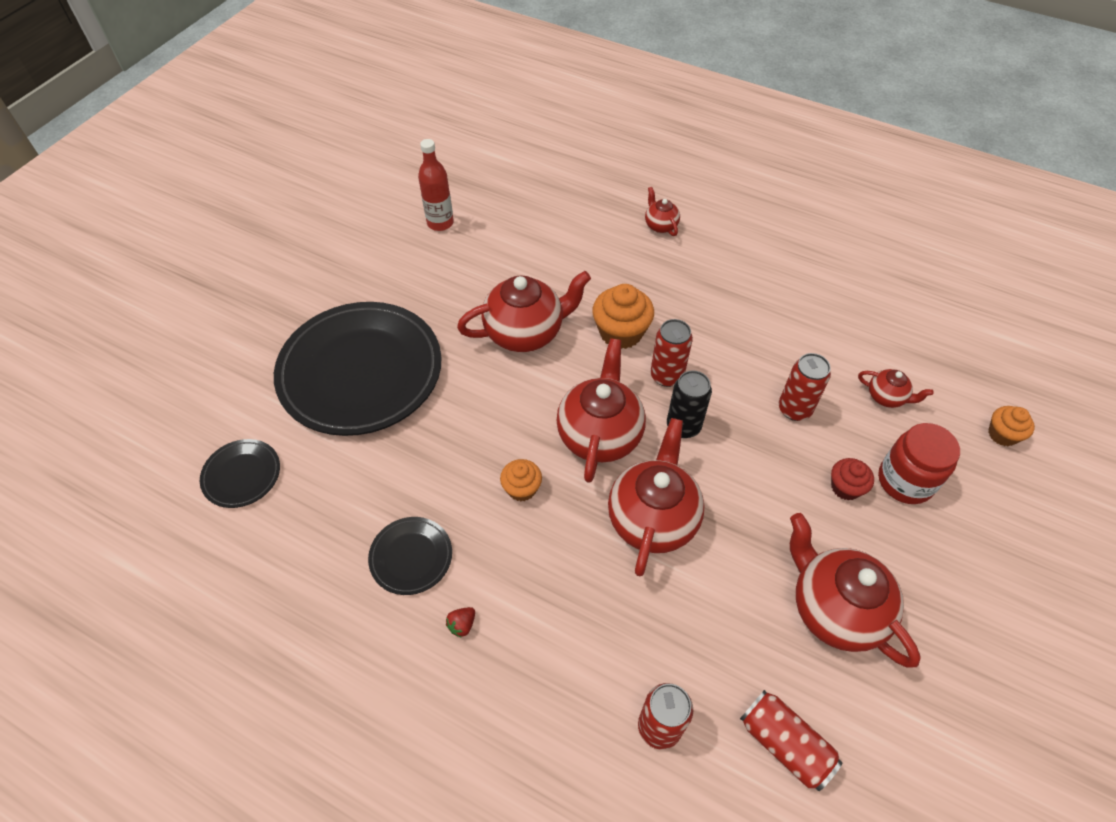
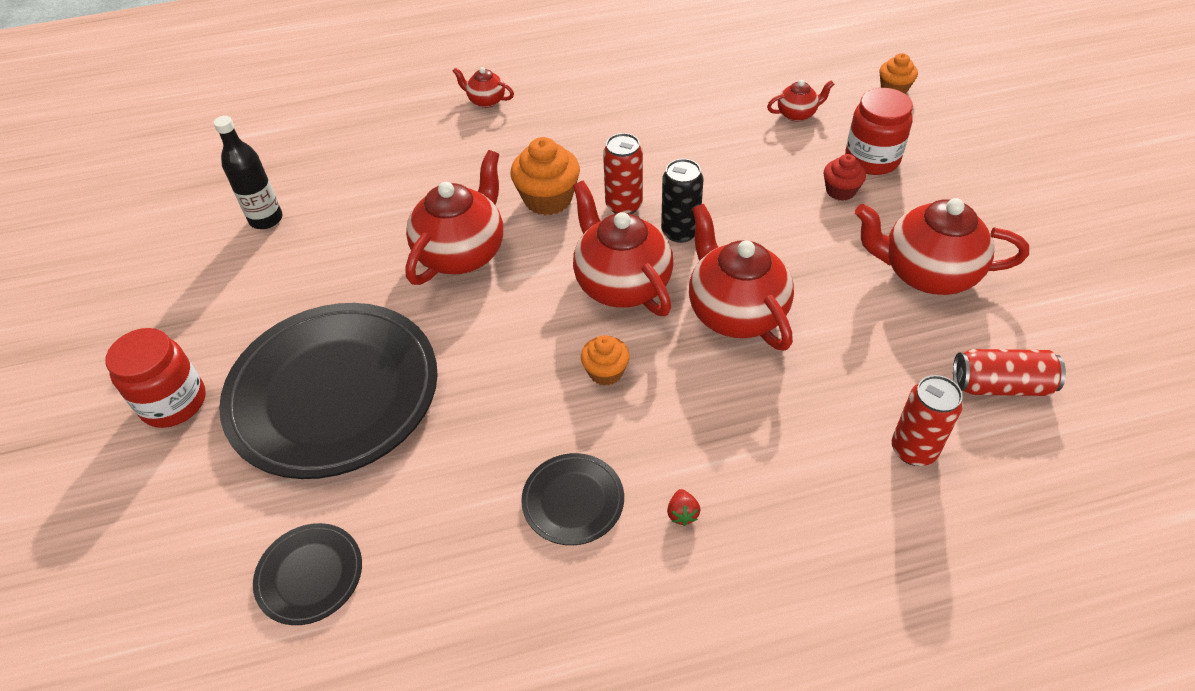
camera: 40 degrees left, 5 degrees down
(282, 311) = (174, 402): none -> red jar
(440, 223) = (266, 219): red bottle -> black bottle
(794, 409) = (746, 164): red can -> none

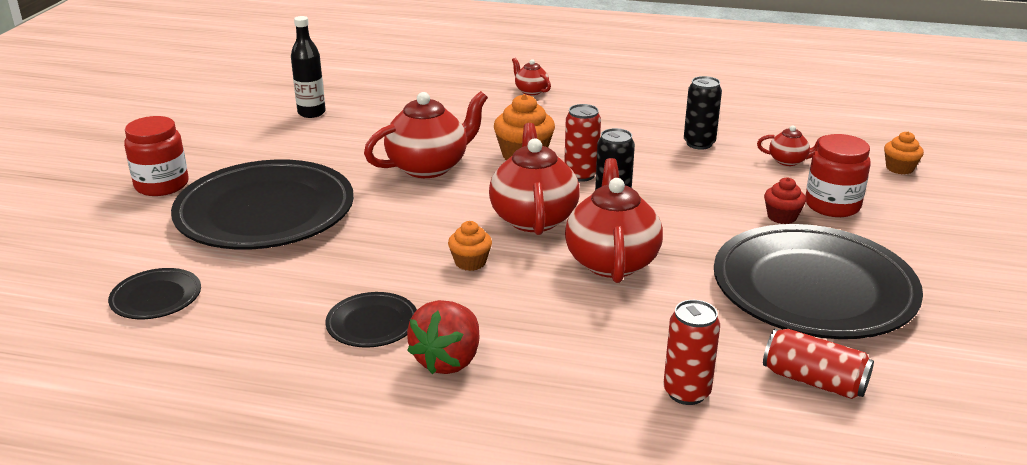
camera: 25 degrees right, 20 degrees down
(682, 513) = (448, 360): red strawberry -> red strawberry, size x2.41
(703, 119) = (699, 143): none -> black can
(927, 273) = (813, 289): red teapot -> black plate

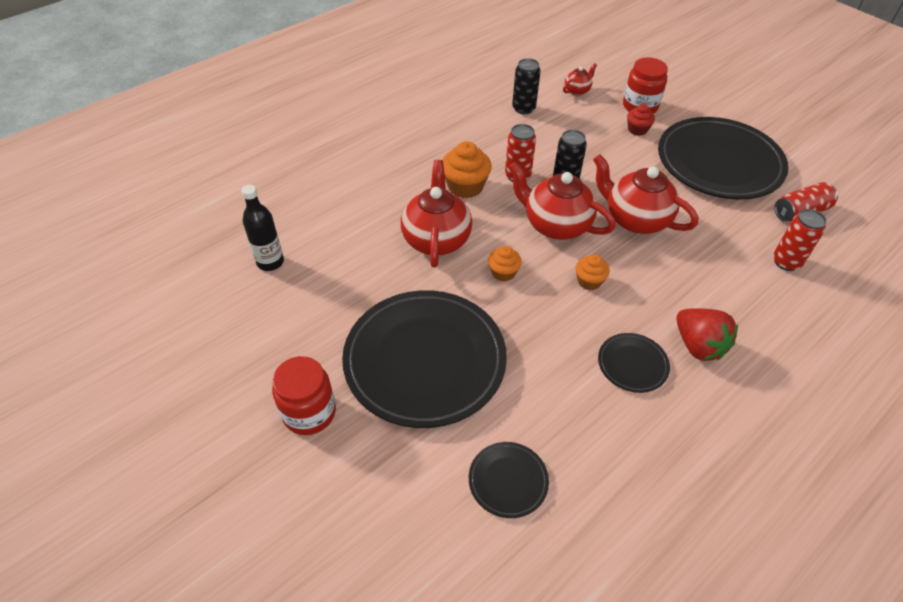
camera: 55 degrees left, 20 degrees up
(531, 91) = (368, 134): red teapot -> none
(899, 168) = (620, 61): orange cupcake -> orange cupcake (503, 272)

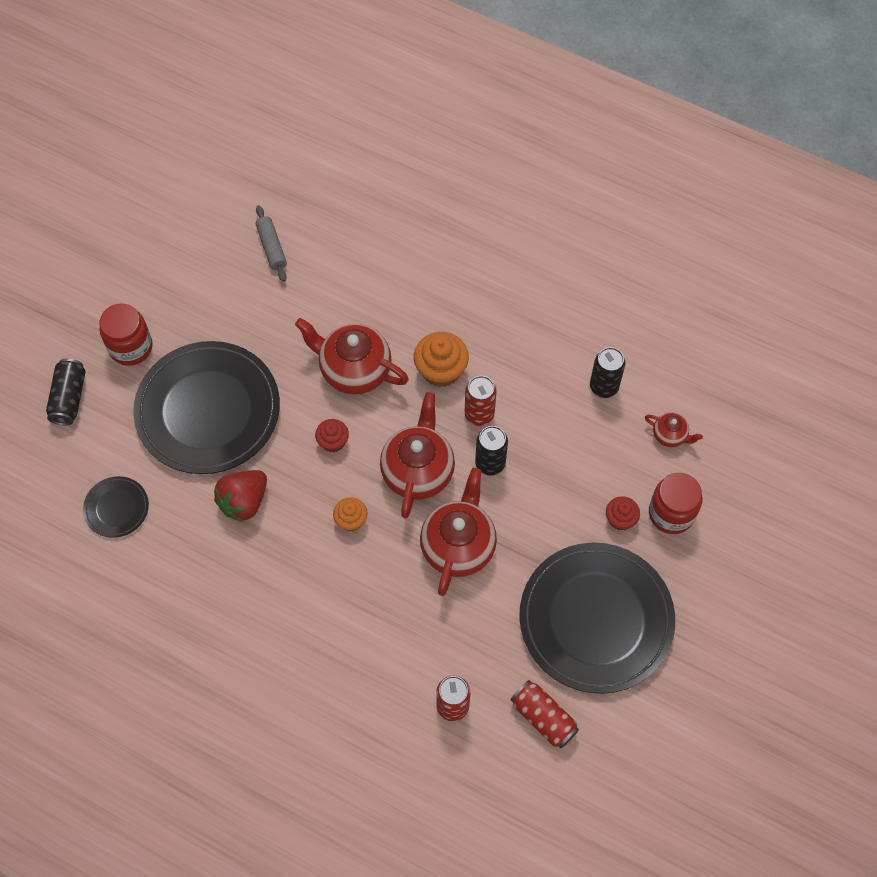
camera: 70 degrees right, 15 degrees up
(270, 262) = (272, 247): black bottle -> grey rolling pin
(340, 496) = (69, 398): none -> black can
(436, 239) = (354, 370): red teapot -> red teapot turned 135 degrees counterclockwise
(503, 272) = (333, 441): orange cupcake -> red cupcake
(632, 364) = (262, 578): black plate -> none
(698, 345) = (305, 632): red strawberry -> red strawberry (244, 501)

